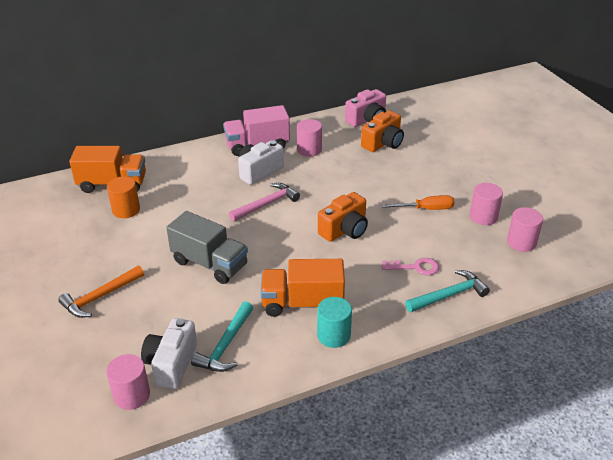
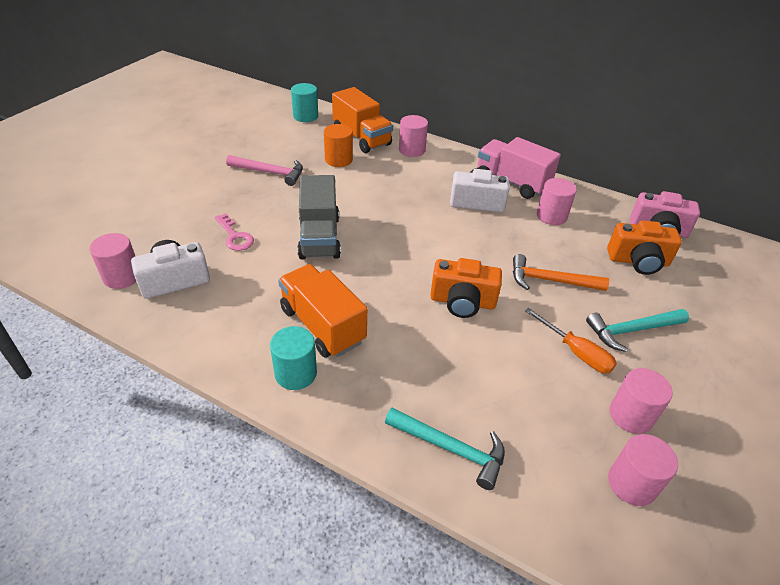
camera: 50 degrees right, 5 degrees up
(37, 199) = (305, 116): none -> turquoise cylinder
(100, 297) = (223, 201): orange hammer -> orange hammer (550, 280)
(162, 168) = (412, 150): none -> pink cylinder
(225, 345) = (222, 301): turquoise hammer -> turquoise hammer (631, 330)
(267, 204) = (437, 230): pink hammer -> pink hammer (270, 173)
(416, 267) = (466, 392): pink key -> pink key (235, 236)

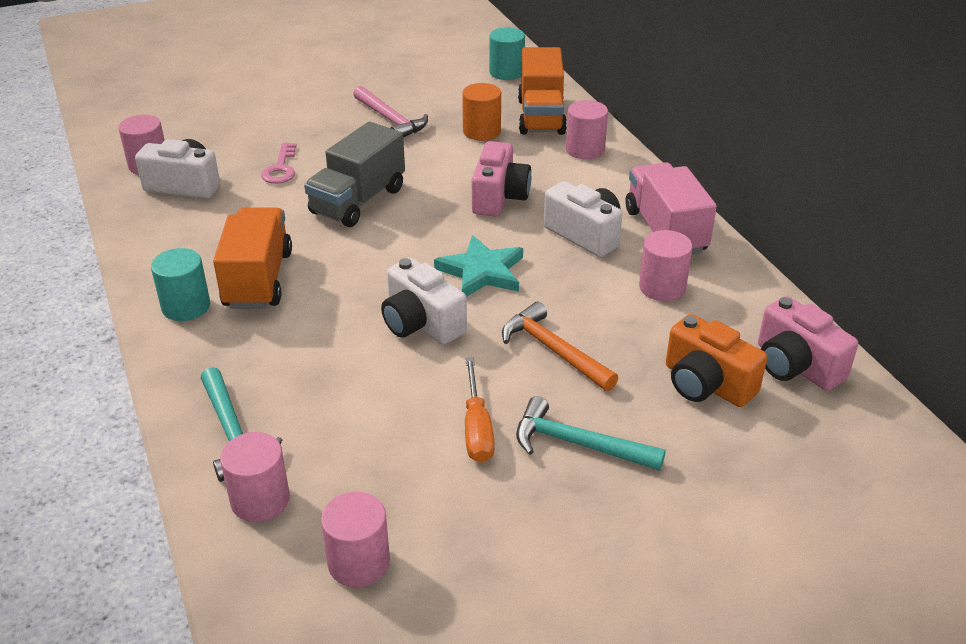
camera: 40 degrees right, 5 degrees down
(402, 198) = (499, 197): none -> pink camera
(453, 250) = (482, 271): none -> turquoise star
(462, 302) = (421, 323): orange camera -> white camera
(631, 415) = (449, 512): pink cylinder -> pink cylinder (260, 500)

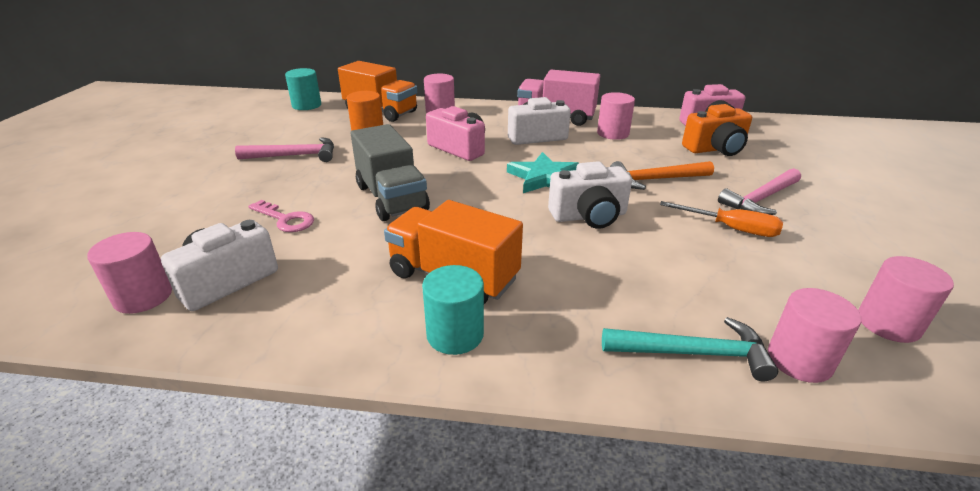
camera: 60 degrees left, 5 degrees down
(578, 444) = (760, 199): turquoise hammer -> pink hammer

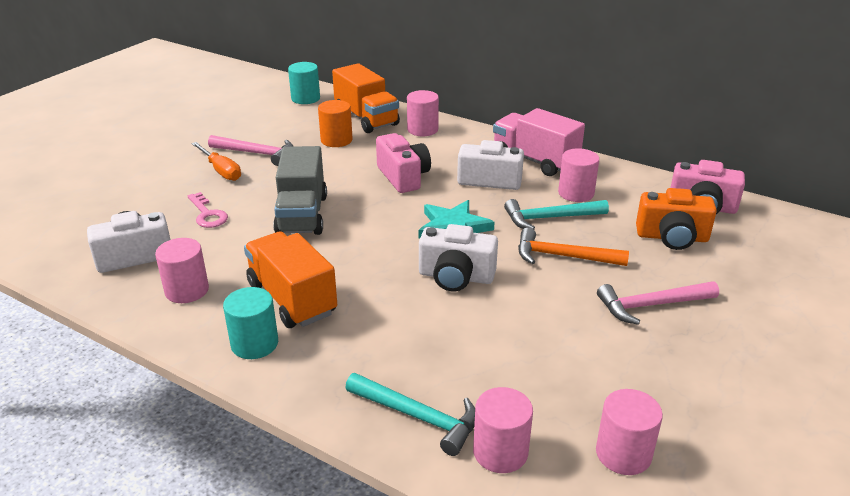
camera: 25 degrees right, 0 degrees up
(143, 296) = (78, 252): pink cylinder -> pink cylinder (187, 290)
(613, 154) = (550, 218): none -> turquoise hammer
(731, 228) = (580, 326): orange screwdriver -> orange screwdriver (221, 170)

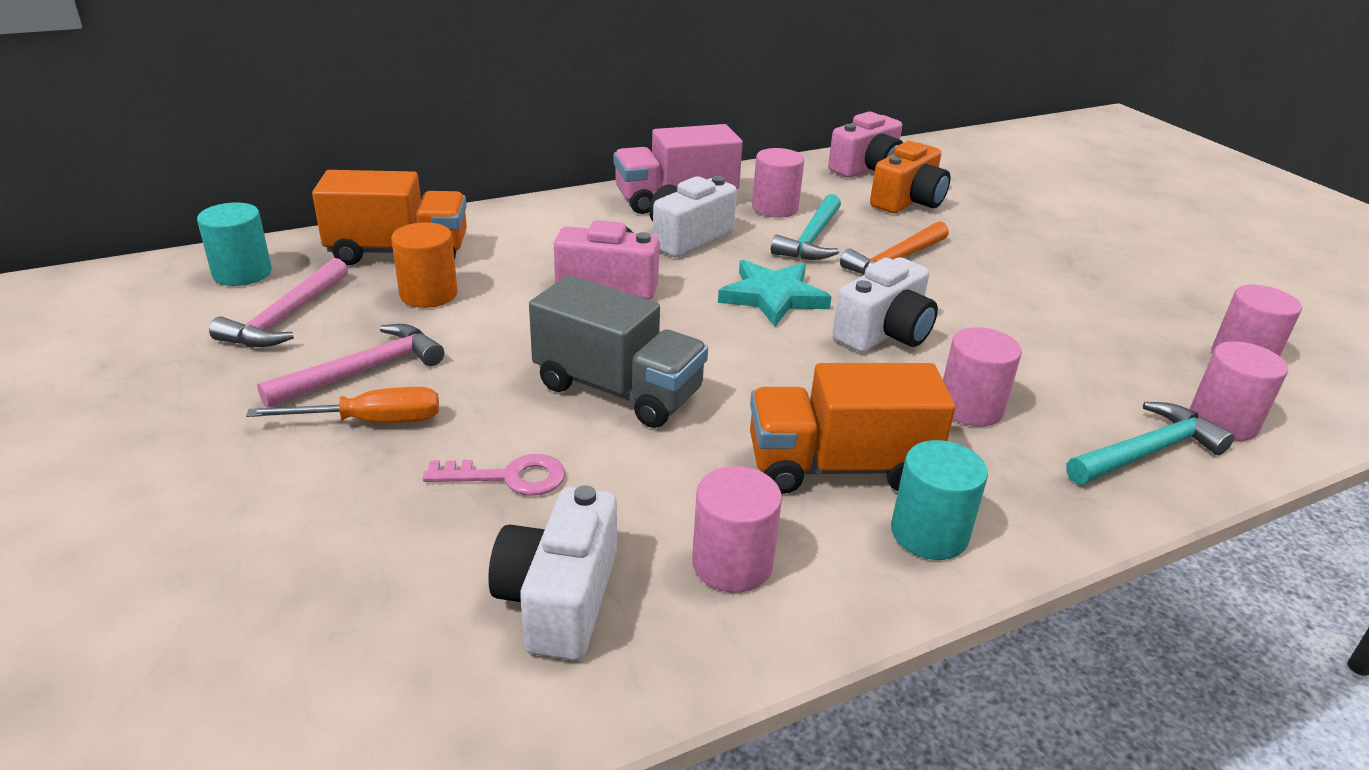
camera: 60 degrees left, 0 degrees up
(422, 130) = (497, 229): pink cylinder -> pink cylinder (970, 407)
(651, 305) = (1017, 256): pink hammer -> pink hammer (285, 317)

